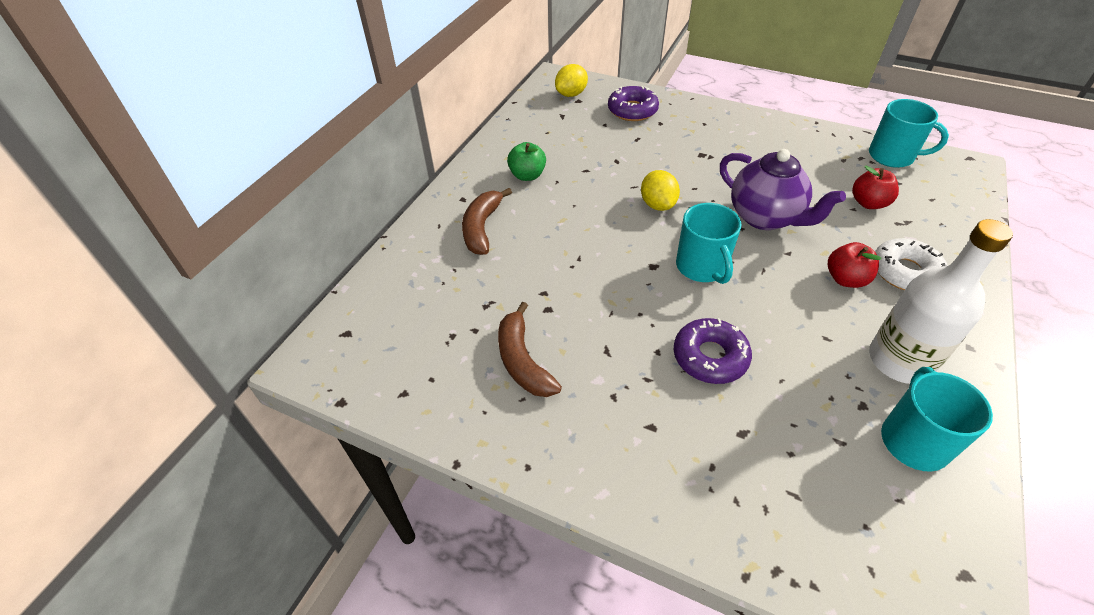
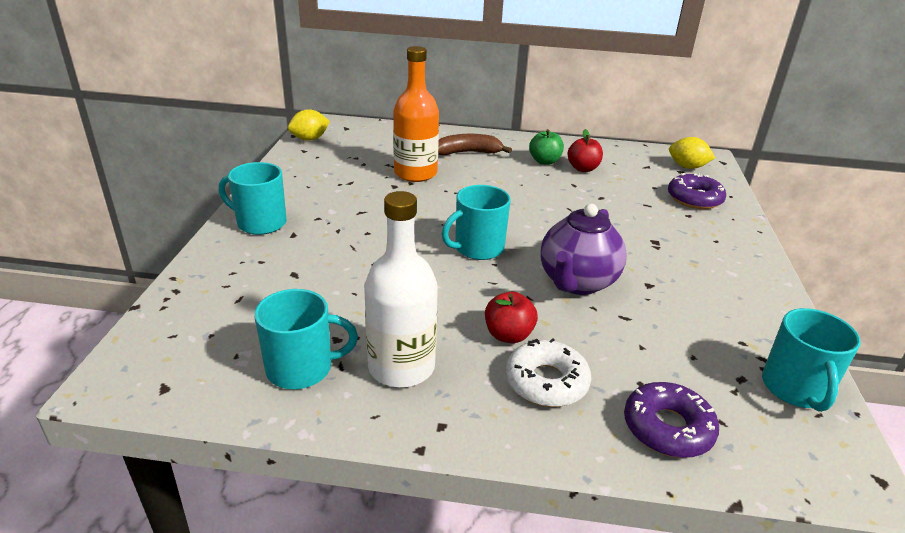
camera: 70 degrees right, 15 degrees down
(521, 284) = (415, 173): none -> orange bottle
(523, 361) = (340, 182): brown banana -> none
(615, 462) = (260, 223): none -> turquoise mug
(657, 204) = (551, 221): yellow lemon -> yellow lemon (309, 139)
(710, 357) = (369, 256): purple donut -> purple donut (667, 428)
(868, 203) = (663, 359): red apple -> red apple (583, 168)

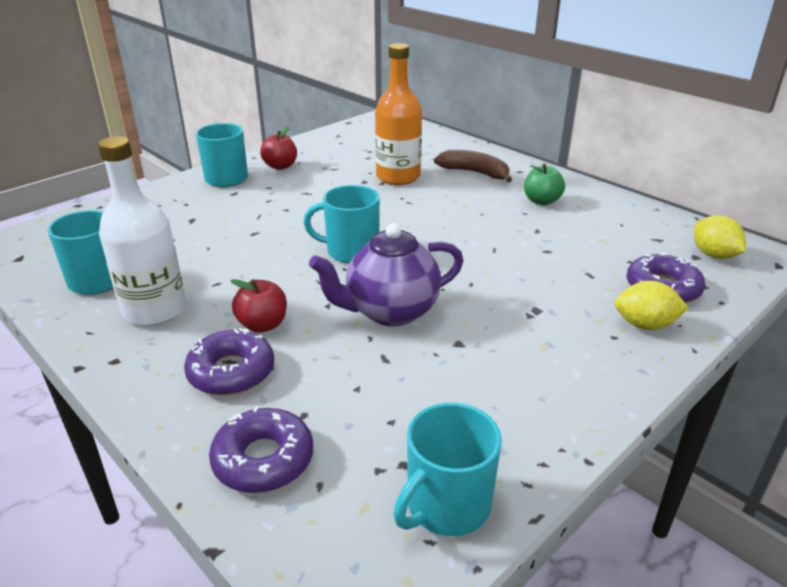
camera: 40 degrees right, 0 degrees up
(309, 139) = (356, 128): yellow lemon -> yellow lemon (645, 325)
(546, 382) = (231, 372): white donut -> purple donut
(583, 168) = (573, 219): red apple -> red apple (280, 166)

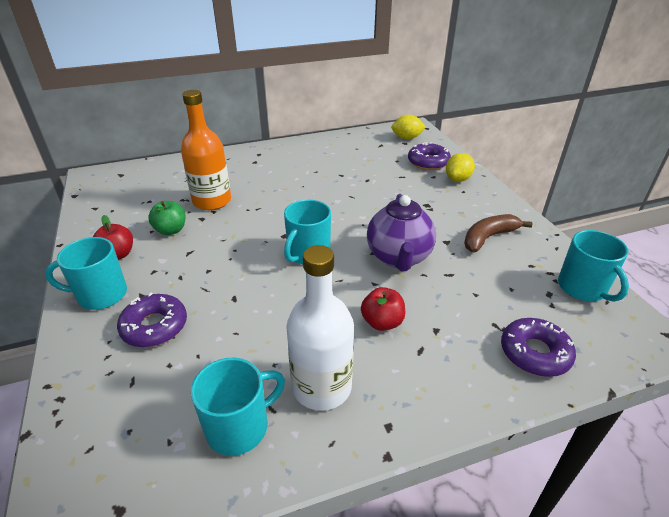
camera: 65 degrees left, 5 degrees up
(231, 372) = (435, 351): purple donut -> purple donut (154, 326)
(474, 173) = (242, 170): brown banana -> brown banana (488, 238)
(541, 201) = (307, 161): green apple -> green apple (171, 230)

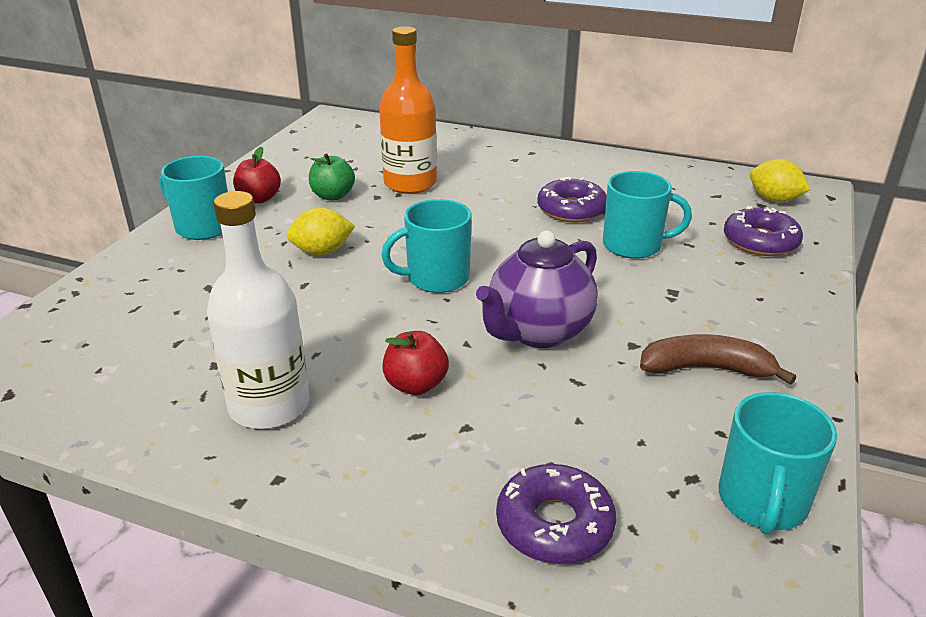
camera: 40 degrees right, 5 degrees down
(154, 326) = (207, 274): purple donut -> purple donut (571, 210)
(239, 427) = (158, 393): turquoise mug -> turquoise mug (633, 245)
(457, 179) = (775, 280): yellow lemon -> yellow lemon (322, 251)

